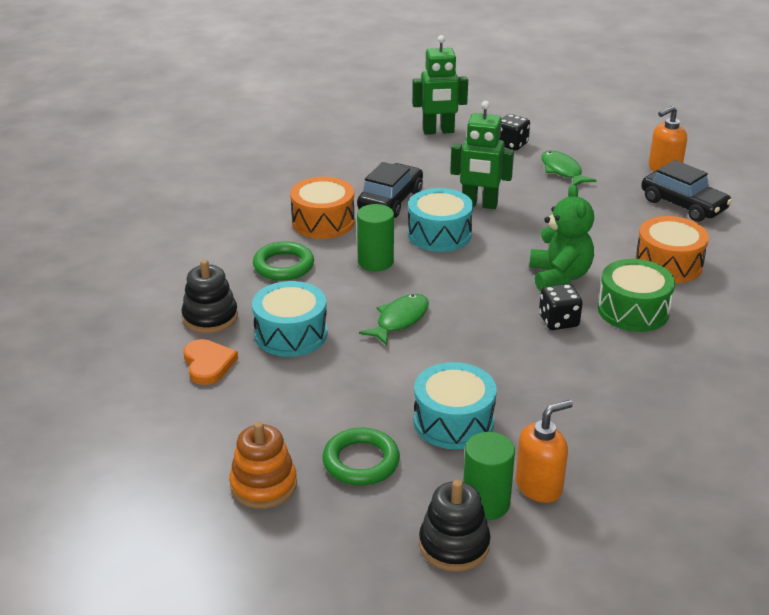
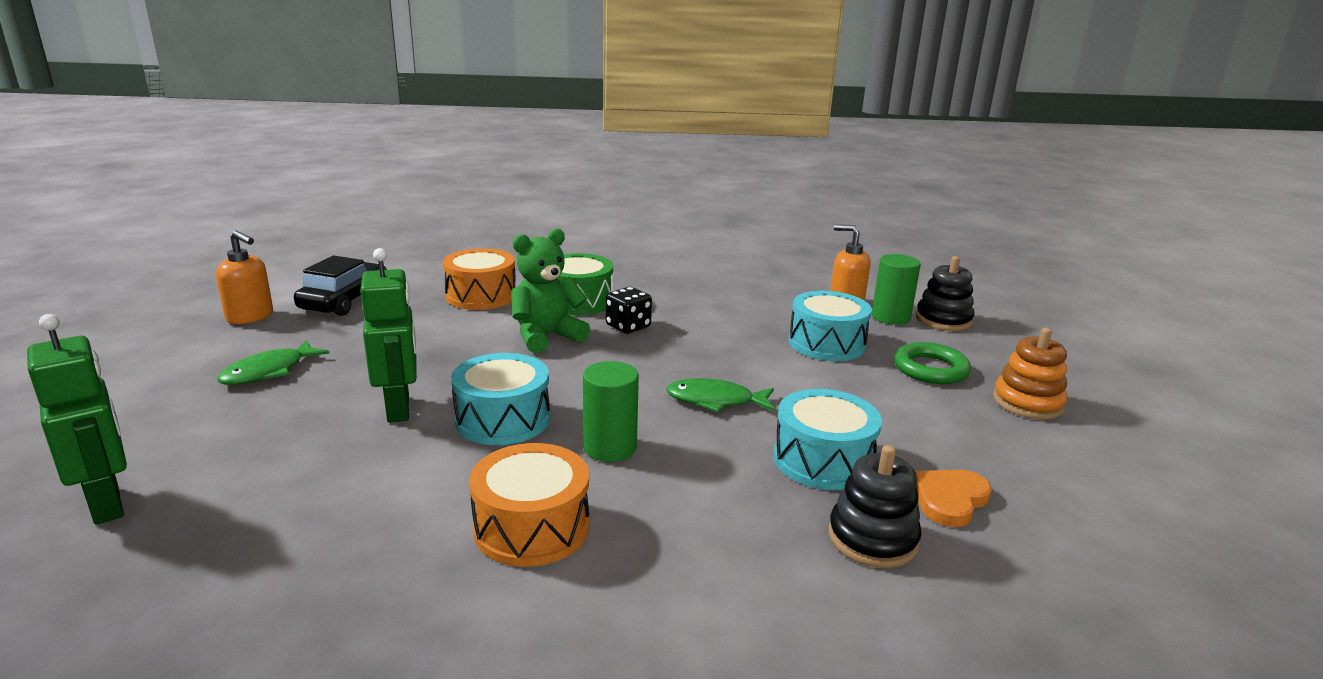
camera: 120 degrees left, 10 degrees down
(283, 266) = (688, 521): green ring -> none
(390, 201) = (422, 482): black car -> none
(511, 144) = (172, 422): black dice -> none

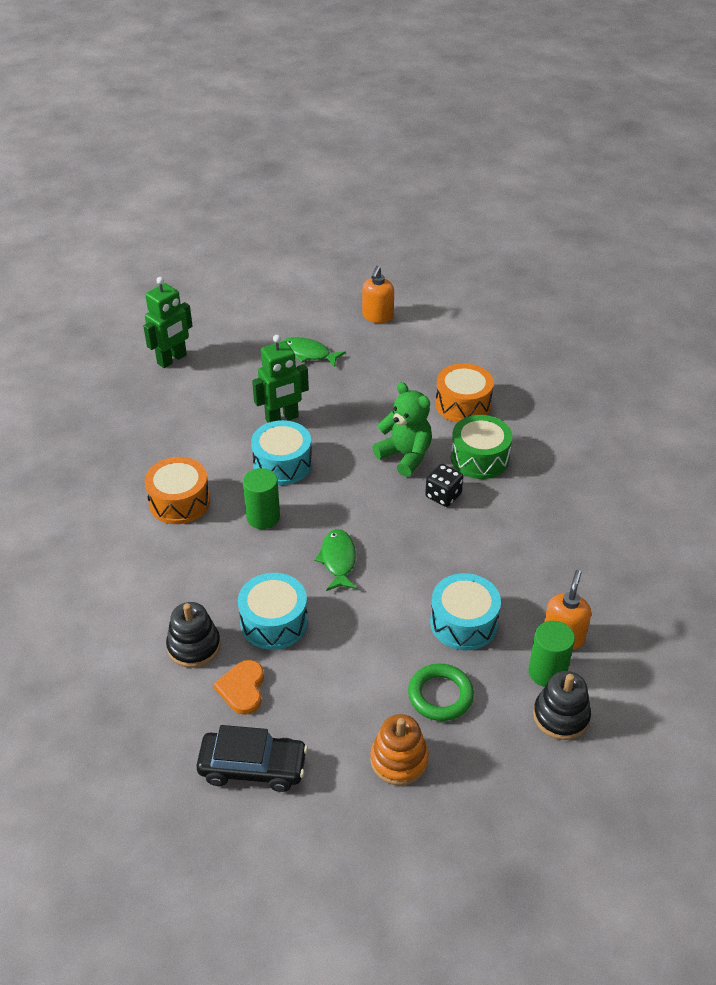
camera: 80 degrees right, 20 degrees up
(345, 300) = (421, 344): black car -> black car (253, 767)
(949, 499) = (242, 689): orange heart -> orange heart turned 120 degrees counterclockwise

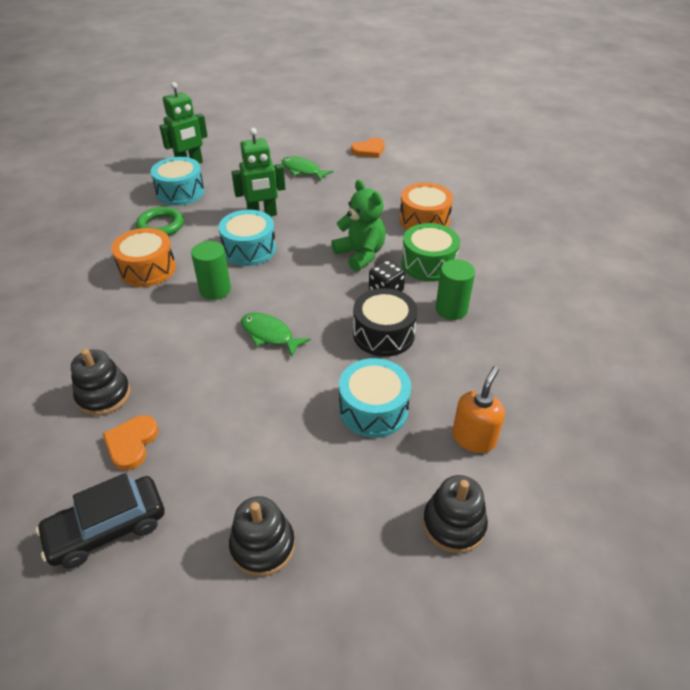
camera: 10 degrees right, 0 degrees up
(253, 767) = (107, 528): black car -> black car turned 135 degrees clockwise
(274, 622) = (188, 383): turquoise drum -> turquoise drum (180, 192)
(338, 560) = (269, 335): green fish -> green fish turned 60 degrees counterclockwise
(377, 316) = (369, 150): orange soap dispenser -> orange heart
(399, 760) = (262, 546): orange stacking toy -> black stacking toy
(440, 695) = (328, 480): green ring -> green ring (161, 226)
(453, 544) = (383, 334): none -> black drum
(547, 672) = (449, 473): green cylinder -> green cylinder (451, 309)

